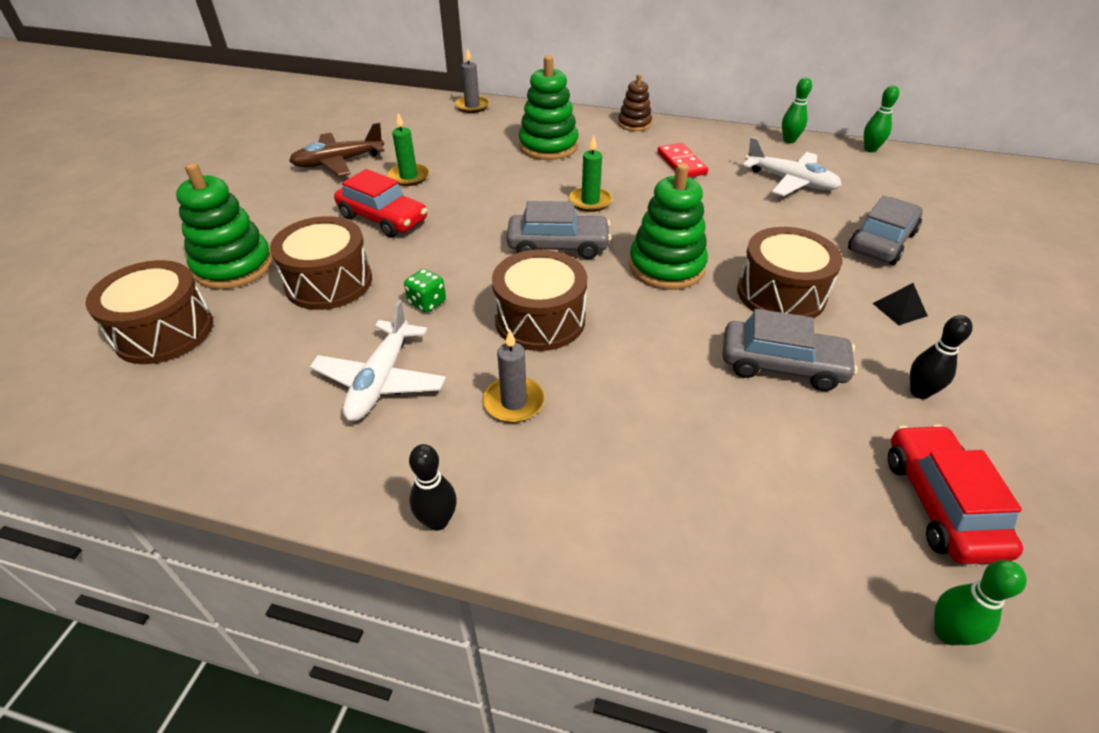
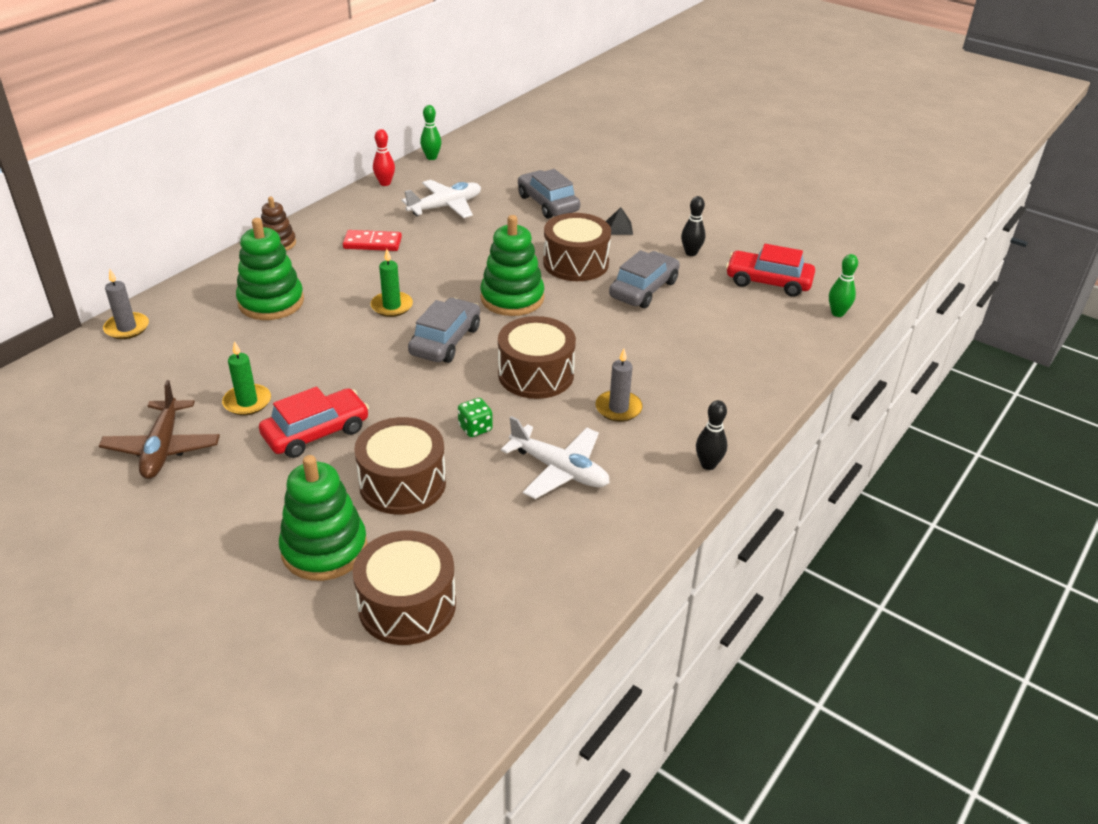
camera: 70 degrees left, 5 degrees down
(789, 140) = (385, 183): green bowling pin -> red bowling pin

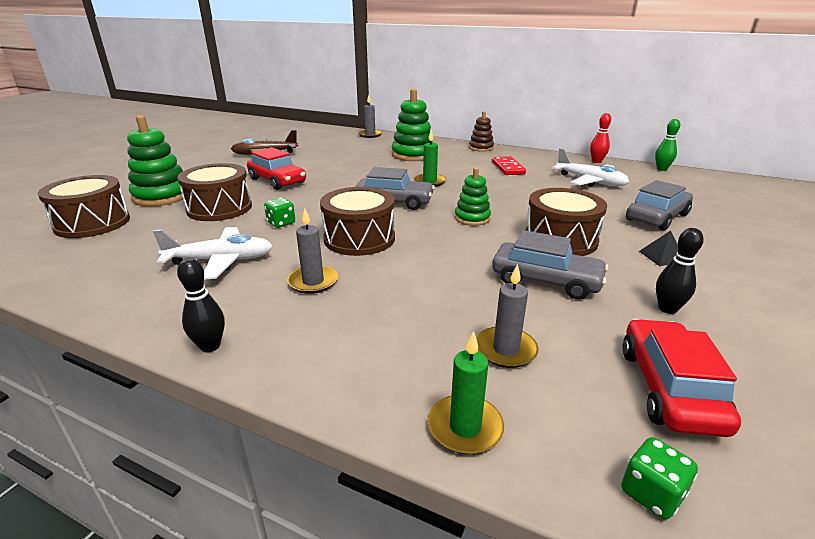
camera: 80 degrees right, 10 degrees down
(247, 402) = (307, 163): green candle -> green candle (465, 427)
(512, 298) = (472, 218): green stacking toy -> green stacking toy, size x0.60
(559, 470) = (221, 261): white plane -> white plane turned 120 degrees counterclockwise
(728, 328) = (505, 350): none -> grey candle
(837, 313) = (651, 493): green bowling pin -> green dice

